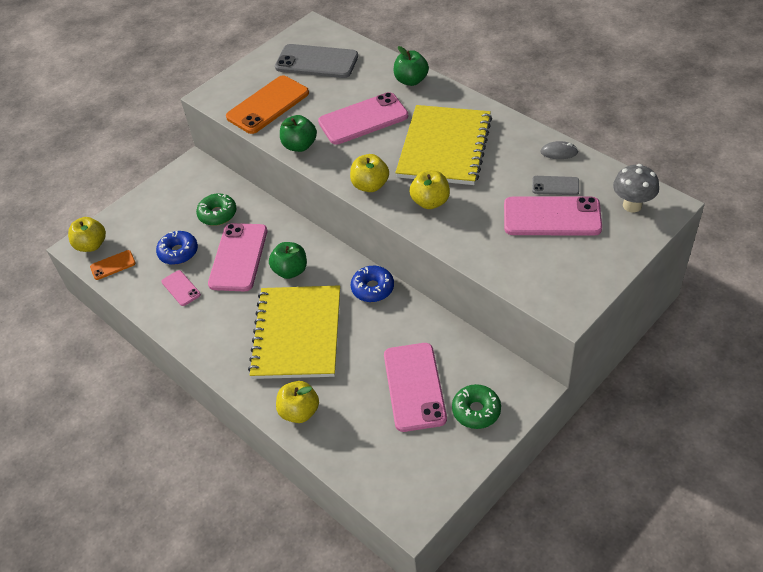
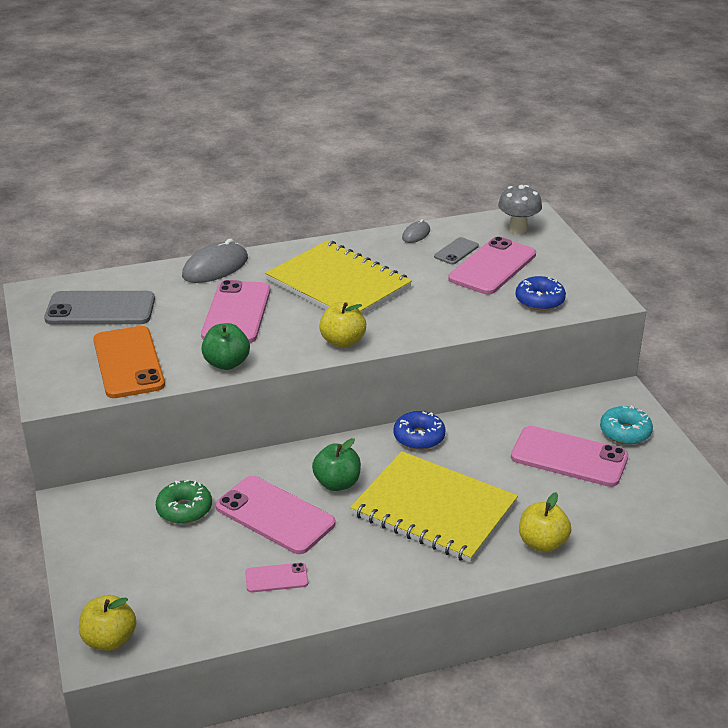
camera: 65 degrees left, 15 degrees down
(113, 265) = (171, 629): orange phone -> none
(178, 252) = (213, 562): blue donut -> blue donut (539, 300)
(316, 62) = (100, 309): grey phone -> grey phone turned 45 degrees clockwise
(411, 80) = (215, 267): green apple -> grey mouse
(430, 202) = (405, 317): yellow apple -> none
(476, 411) = (625, 432): green donut -> turquoise donut

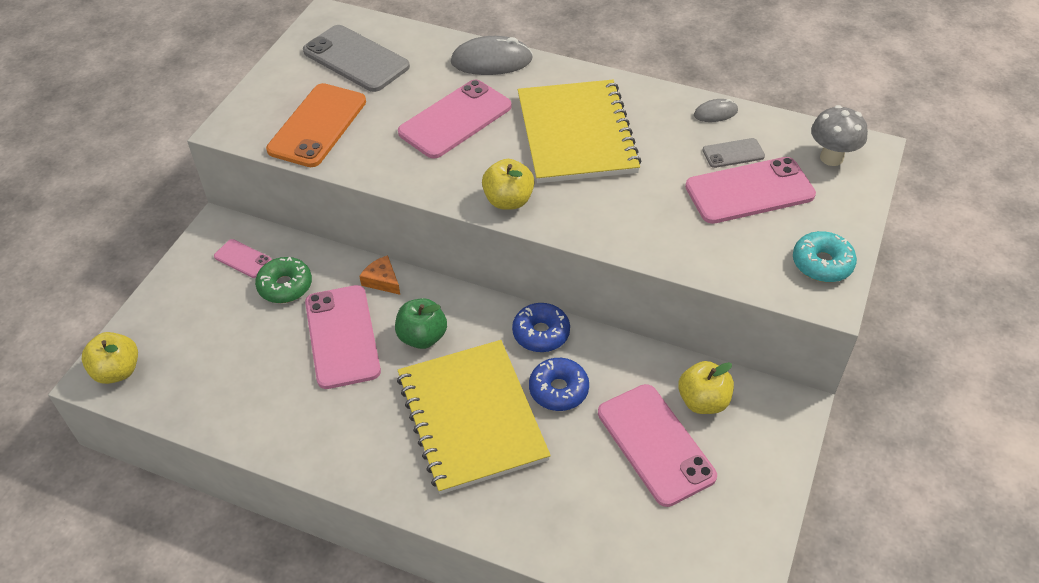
camera: 40 degrees right, 15 degrees up
(226, 363) = (388, 169): green apple -> none
(260, 466) = (382, 280): none -> orange cheese
(276, 578) = (280, 398): pink phone -> pink phone (243, 259)
(539, 300) = (751, 258): blue donut -> blue donut (558, 390)
(542, 543) = (525, 520): yellow apple -> yellow apple (703, 401)
(625, 432) = (744, 453): turquoise donut -> turquoise donut (822, 263)

